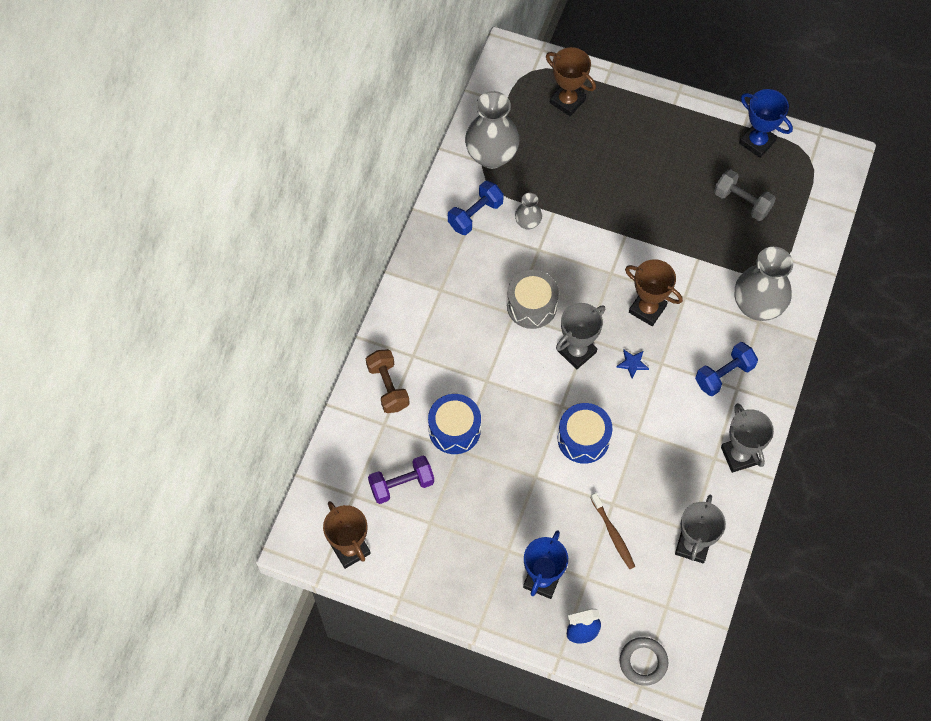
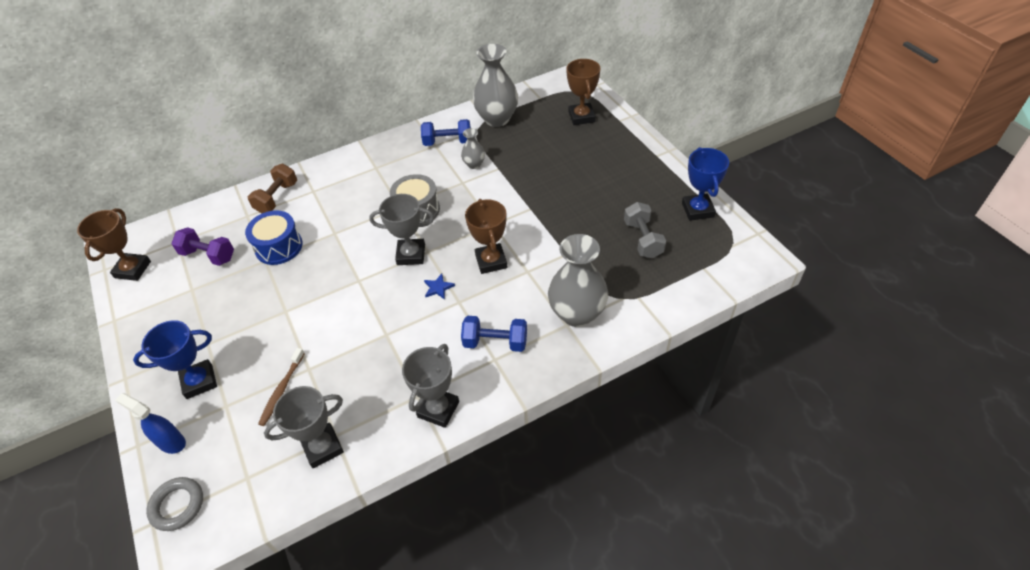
camera: 45 degrees right, 15 degrees down
(583, 439) = (345, 311): blue drum -> none

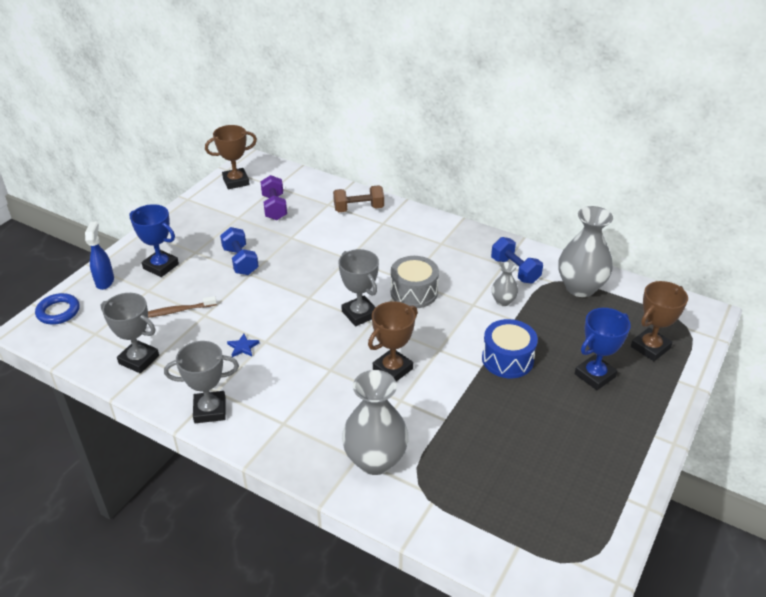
camera: 55 degrees right, 10 degrees down
(177, 505) = (58, 312): grey ring -> blue ring
(279, 247) = (309, 237): blue drum -> blue drum (507, 359)
(438, 288) = (336, 349): blue star -> blue star (243, 347)
(495, 342) = (302, 415): blue dumbbell -> blue dumbbell (240, 261)
(643, 239) = (515, 474): grey dumbbell -> none
(697, 210) = (602, 507): blue trophy -> blue trophy (594, 375)

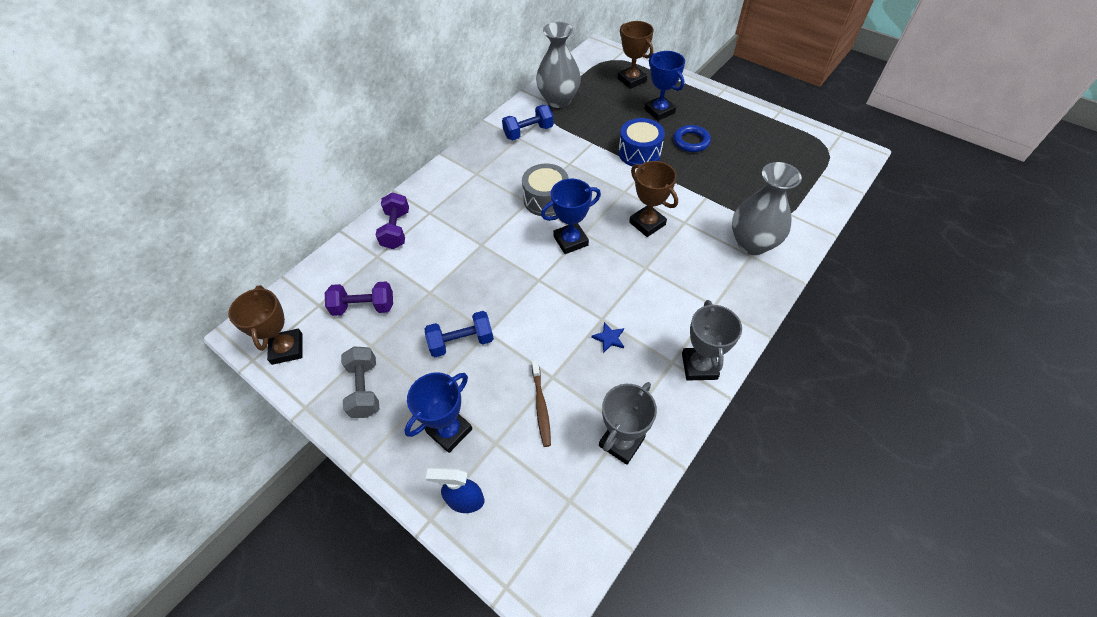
camera: 80 degrees left, 15 degrees up
(58, 312) = (519, 558): blue ring -> blue ring (691, 141)
(200, 221) = (365, 389): none -> grey dumbbell
(358, 209) = (396, 230): brown dumbbell -> purple dumbbell
(359, 314) = (570, 241): grey trophy -> blue trophy
(503, 301) = (568, 145): grey vase -> none

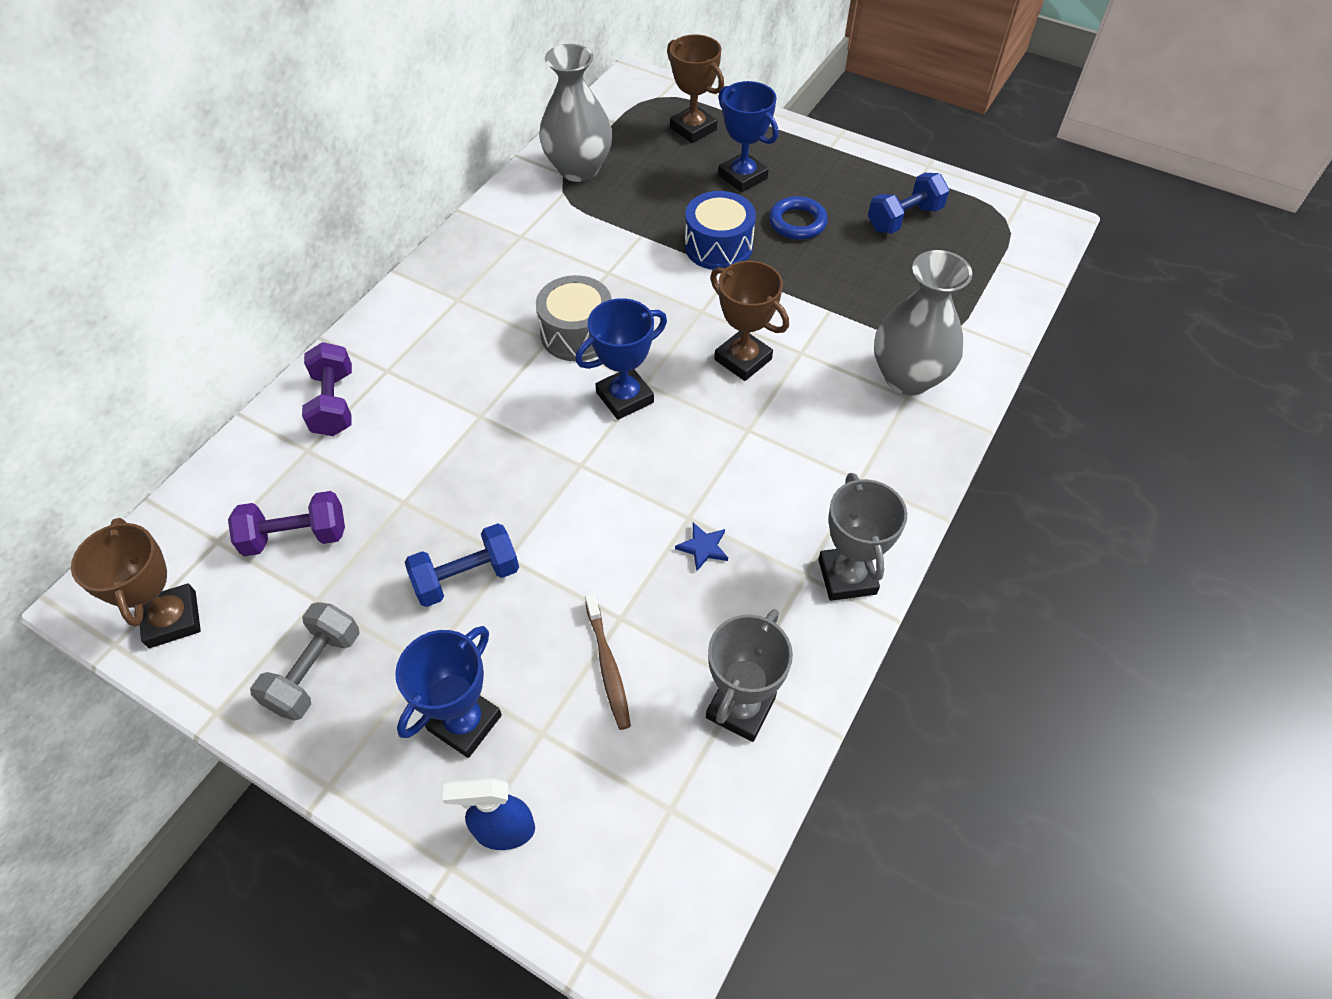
camera: 10 degrees left, 0 degrees up
(365, 389) = (315, 671): grey dumbbell -> grey dumbbell turned 45 degrees clockwise
(528, 132) = (535, 225): blue dumbbell -> blue dumbbell (904, 219)

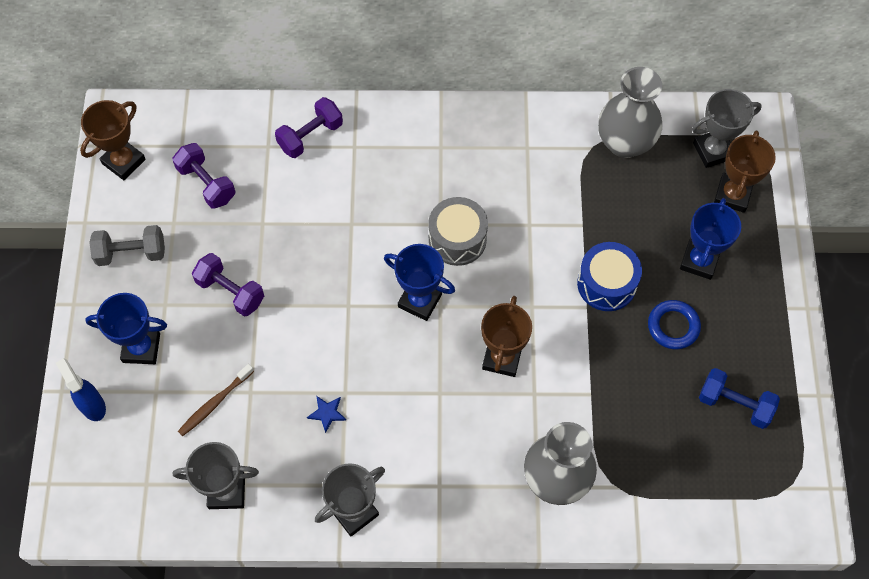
camera: 60 degrees right, 10 degrees up
(467, 577) = (231, 291): blue dumbbell -> purple dumbbell
(638, 120) = (713, 150): none -> grey trophy

